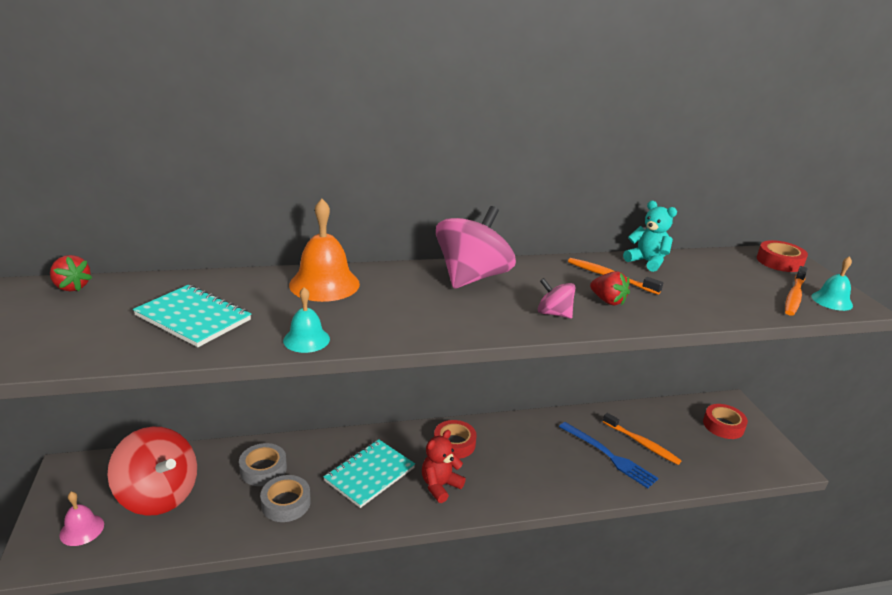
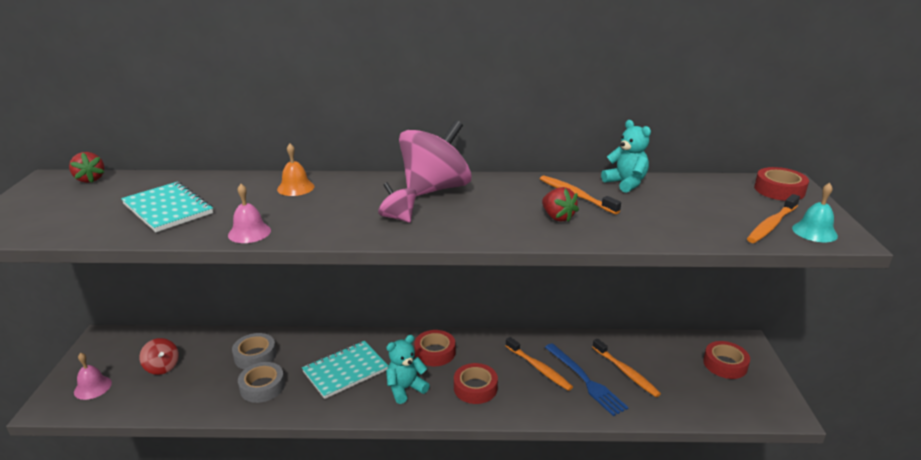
camera: 15 degrees right, 0 degrees up
(159, 495) = (162, 367): red spinning top -> red spinning top, size x0.48
(306, 339) = (249, 232): turquoise bell -> pink bell
(324, 284) = (295, 187): orange bell -> orange bell, size x0.57
(440, 486) = (405, 388): red teddy bear -> turquoise teddy bear
(509, 476) = (475, 388): none -> red tape
(554, 313) = (493, 225): pink spinning top -> pink spinning top (398, 217)
(561, 449) = (539, 368): none -> orange toothbrush

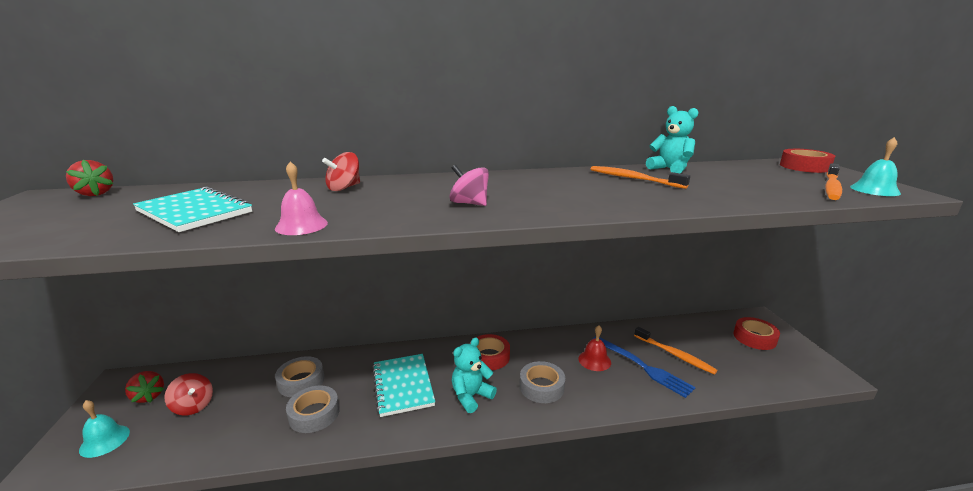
camera: 10 degrees left, 5 degrees down
(93, 387) = (104, 440): pink bell -> turquoise bell
(295, 187) = (344, 188): orange bell -> red spinning top
(345, 371) = (403, 385): turquoise notebook -> turquoise notebook turned 60 degrees counterclockwise
(435, 189) = (493, 181): pink spinning top -> none
(475, 388) = (541, 387): red tape -> grey tape
(539, 368) = (594, 360): orange toothbrush -> red bell
(557, 217) = (632, 194): red strawberry -> red strawberry (148, 396)

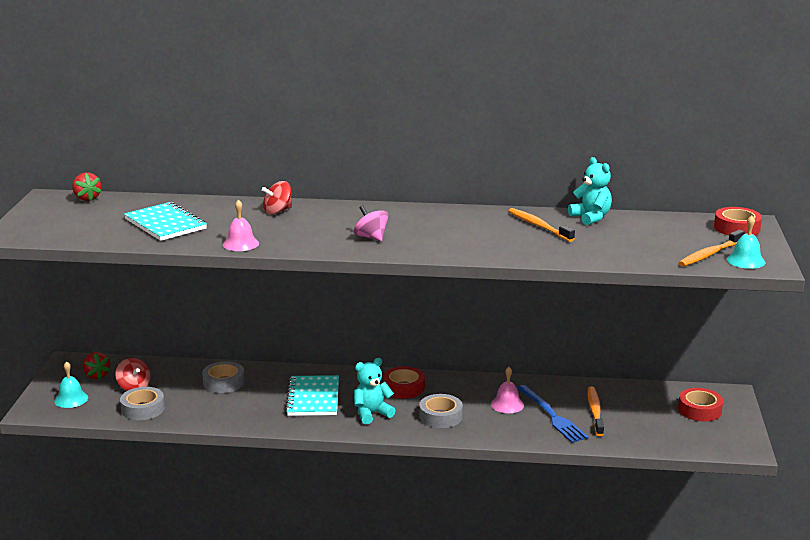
camera: 15 degrees right, 0 degrees up
(314, 414) = (233, 406): grey tape -> grey tape (143, 409)
(594, 360) = (507, 404): red bell -> pink bell
(674, 354) = (595, 411): orange toothbrush -> orange toothbrush turned 150 degrees counterclockwise

